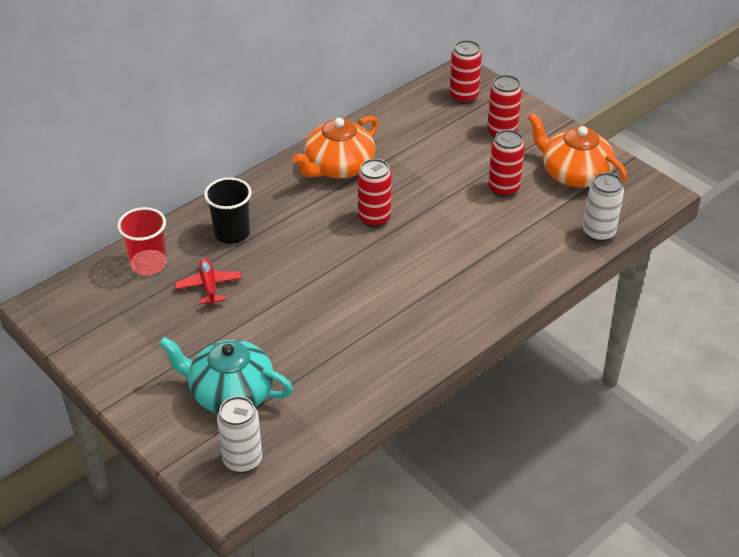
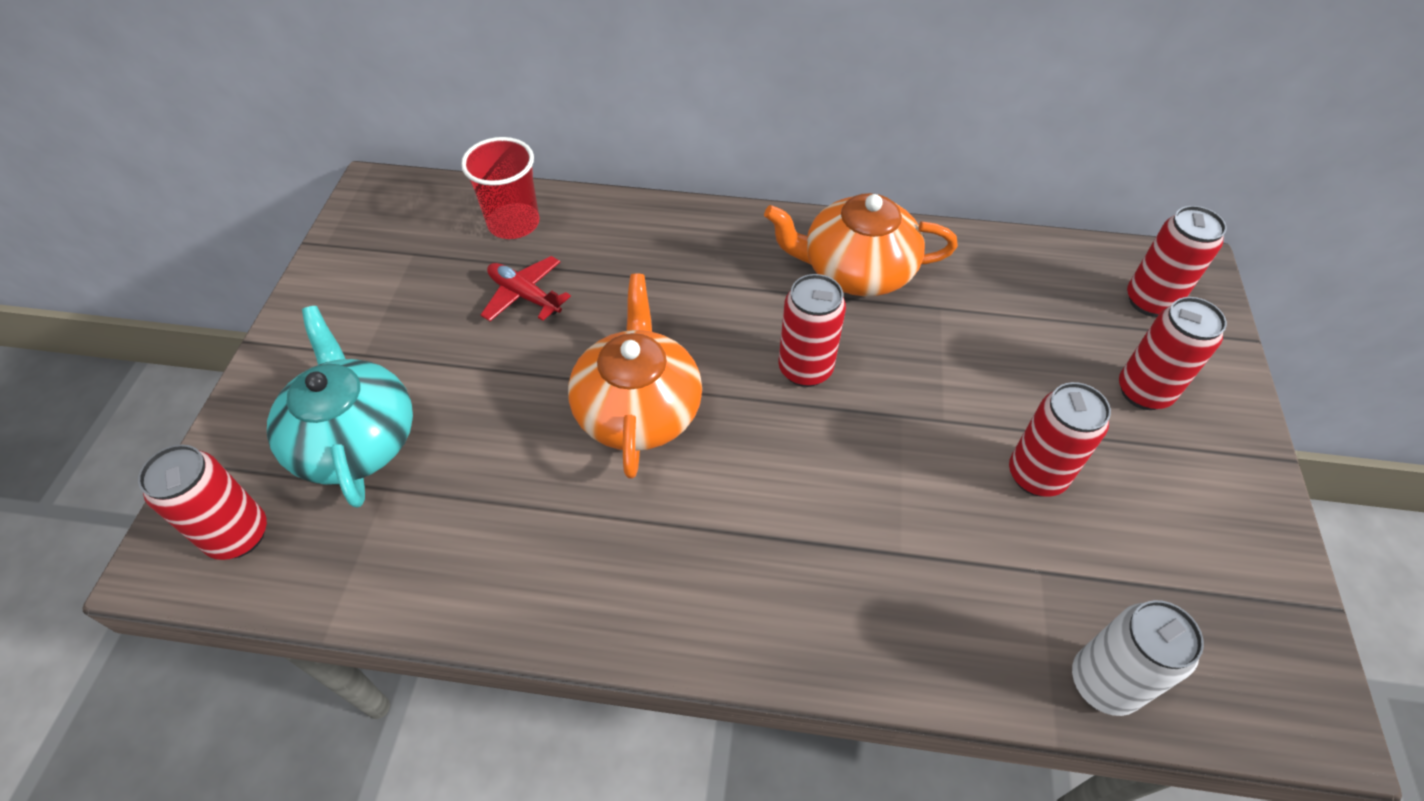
camera: 50 degrees right, 10 degrees up
(209, 286) = (524, 295): red plane -> red plane turned 90 degrees counterclockwise
(232, 233) = (633, 256): black cup -> none
(242, 460) = (238, 535): white can -> red can
(574, 173) = (1185, 546): orange teapot -> orange teapot (638, 408)

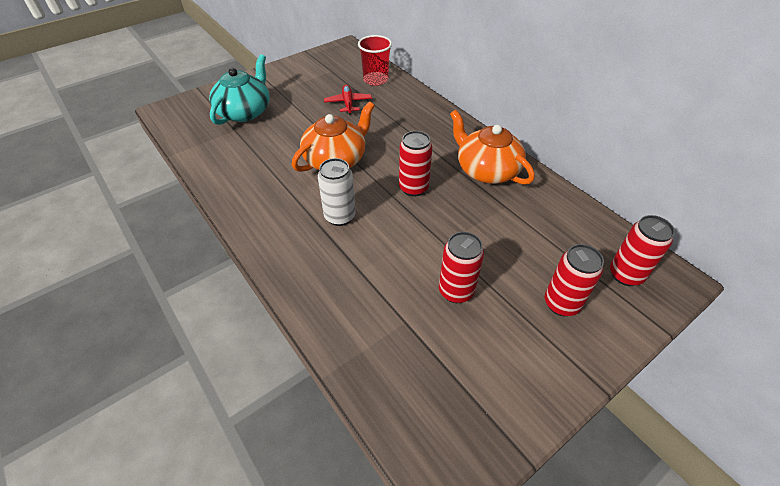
camera: 45 degrees right, 5 degrees down
(238, 535) = (186, 116): red can -> none
(1103, 683) = (372, 378): white can -> white can (340, 216)

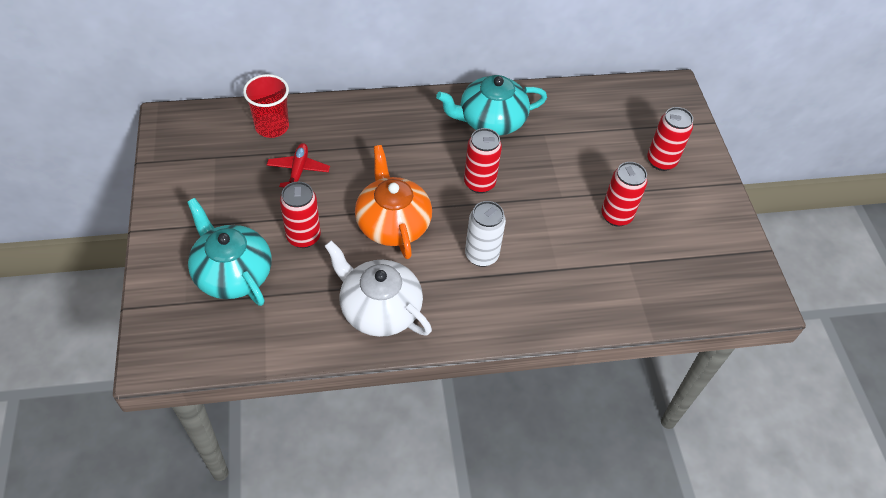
camera: 65 degrees left, 5 degrees up
(253, 182) = (379, 309): none -> white teapot
(348, 103) = (298, 171): red plane -> red plane turned 75 degrees clockwise
(486, 170) = (491, 120): orange teapot -> turquoise teapot
(625, 274) = (655, 110): red can -> red can (303, 237)

